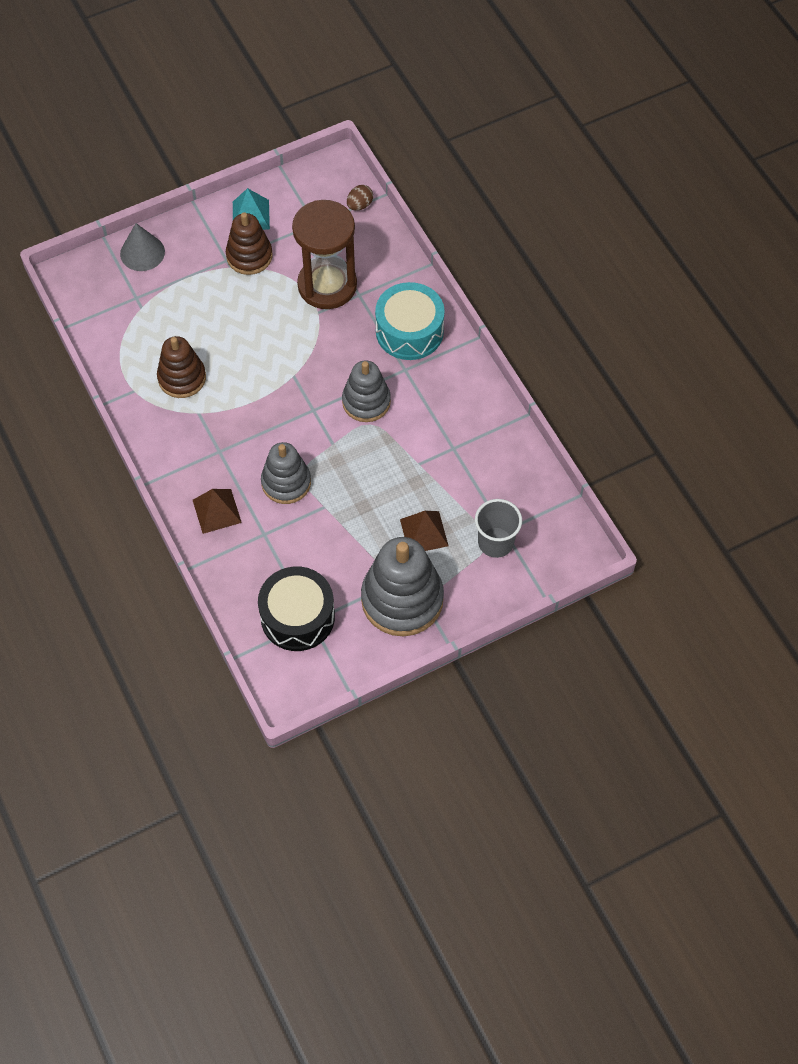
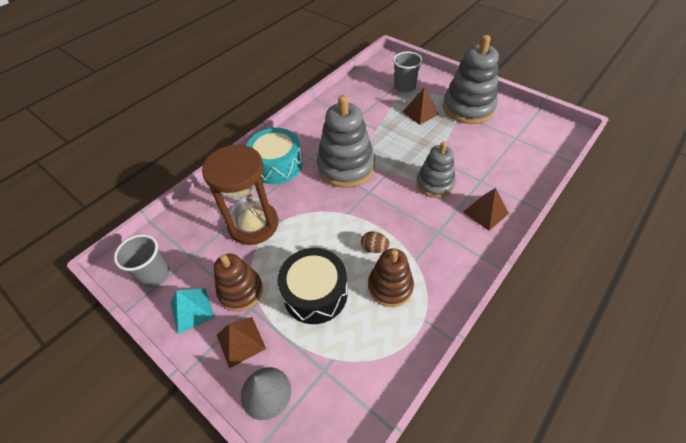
camera: 110 degrees left, 10 degrees down
(197, 245) = (241, 341): none -> brown pyramid
(297, 617) = (519, 144): black drum -> black drum (315, 293)
(309, 191) = (154, 274): none -> grey cup
(359, 205) = (164, 233): brown egg -> brown egg (374, 248)
(366, 402) = (346, 167): grey stacking toy -> grey stacking toy, size x1.60

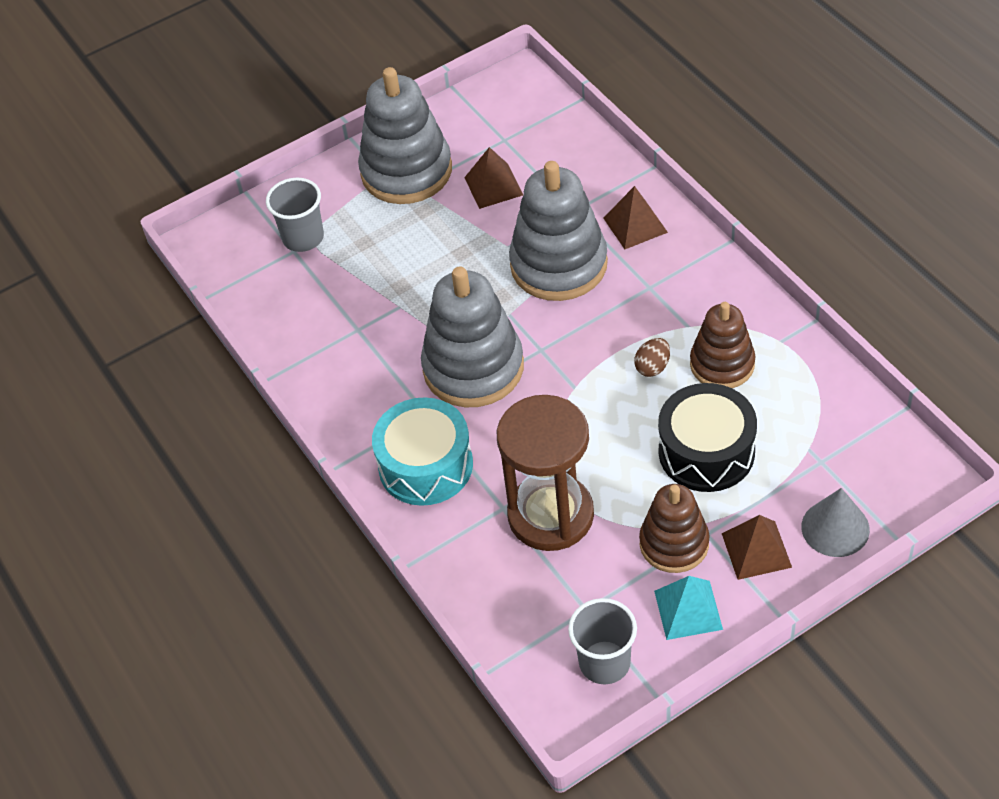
camera: 70 degrees left, 0 degrees up
(420, 113) = (387, 236): brown pyramid -> brown pyramid (493, 186)
(435, 184) = (559, 264): grey stacking toy -> grey stacking toy, size x1.60

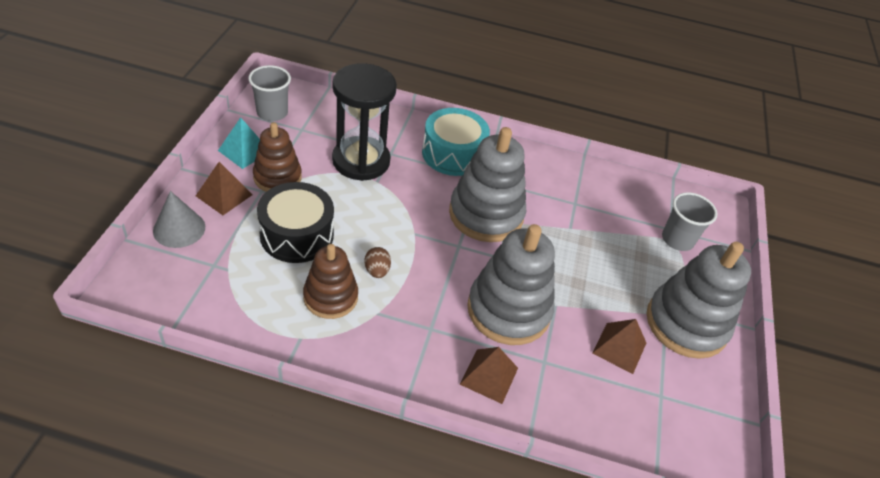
camera: 125 degrees right, 5 degrees down
(550, 515) = (361, 161): brown hourglass -> black hourglass

